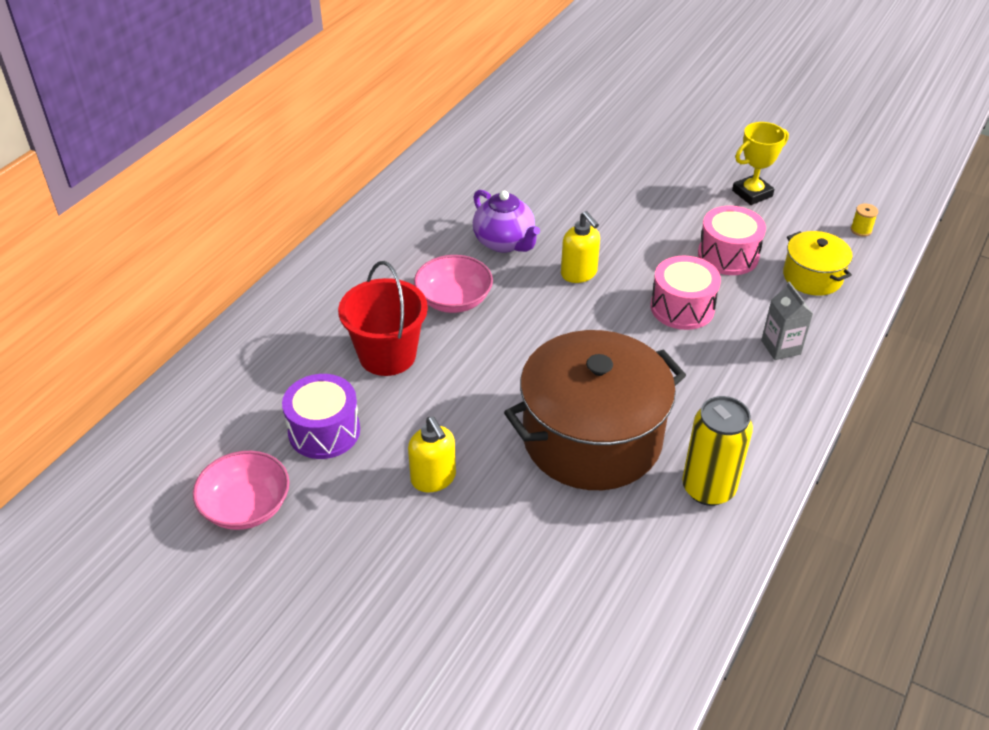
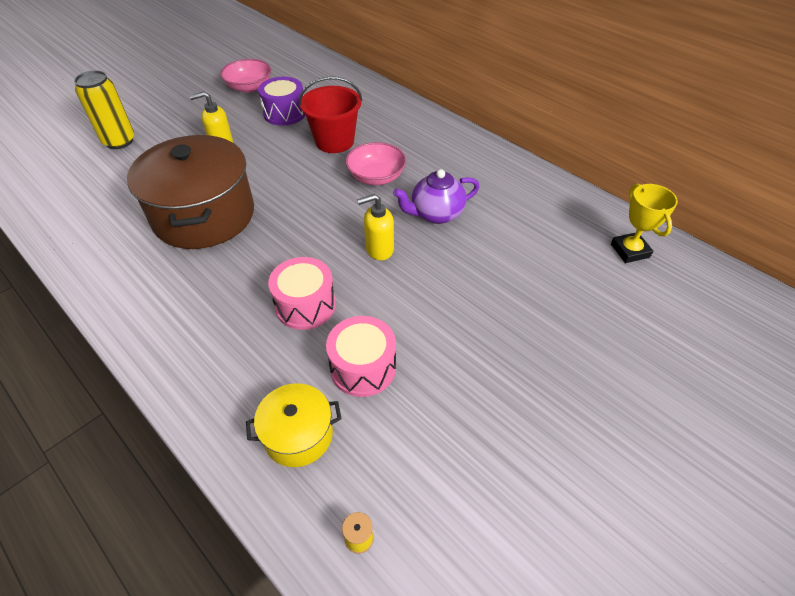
camera: 105 degrees right, 5 degrees up
(708, 488) = (119, 261): yellow can -> yellow can (119, 141)
(752, 193) = (466, 435): yellow trophy -> yellow trophy (630, 251)
(781, 347) = (218, 361): grey carton -> none

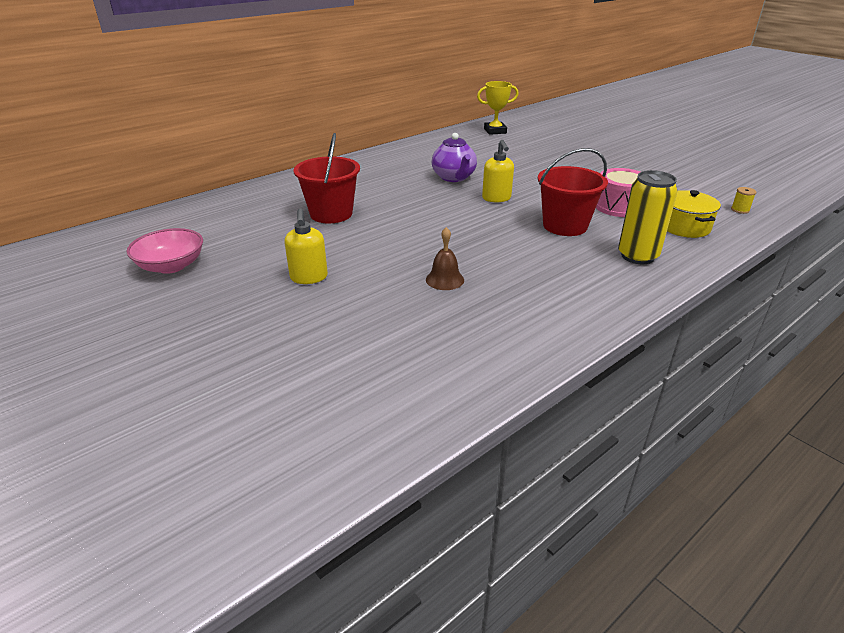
camera: 85 degrees left, 15 degrees down
(119, 141) = (256, 365): yellow can -> yellow can (637, 256)
(204, 215) = (444, 279): brown pot -> brown bell
(284, 113) = (257, 240): purple drum -> none
(305, 305) = (565, 226): pink drum -> red bucket
(376, 177) = (398, 197): pink bowl -> none

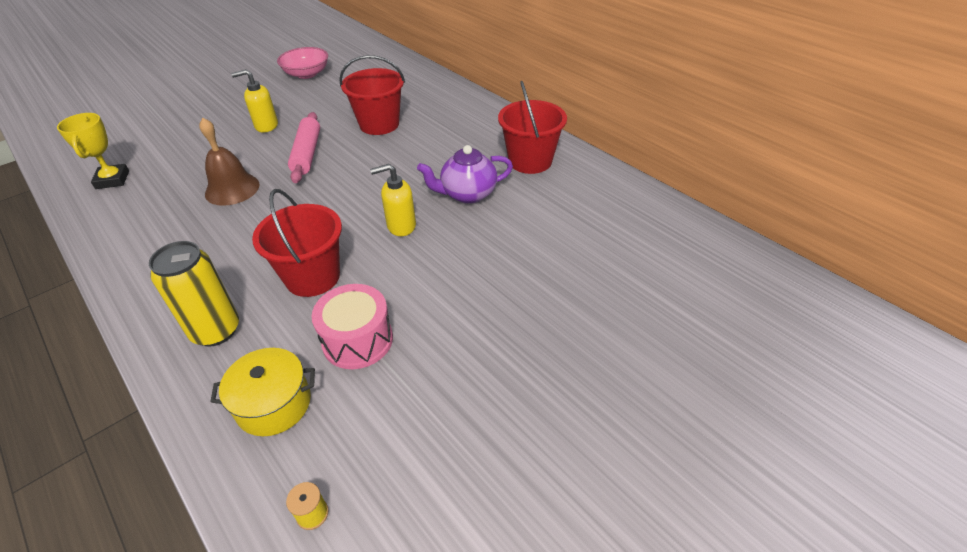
camera: 90 degrees right, 10 degrees up
(381, 245) = (307, 154): none -> pink rolling pin
(410, 158) = (530, 161): none -> red bucket
(444, 279) = (232, 189): brown bell -> brown bell, size x1.53
(495, 131) = (667, 235): yellow trophy -> yellow trophy (112, 180)

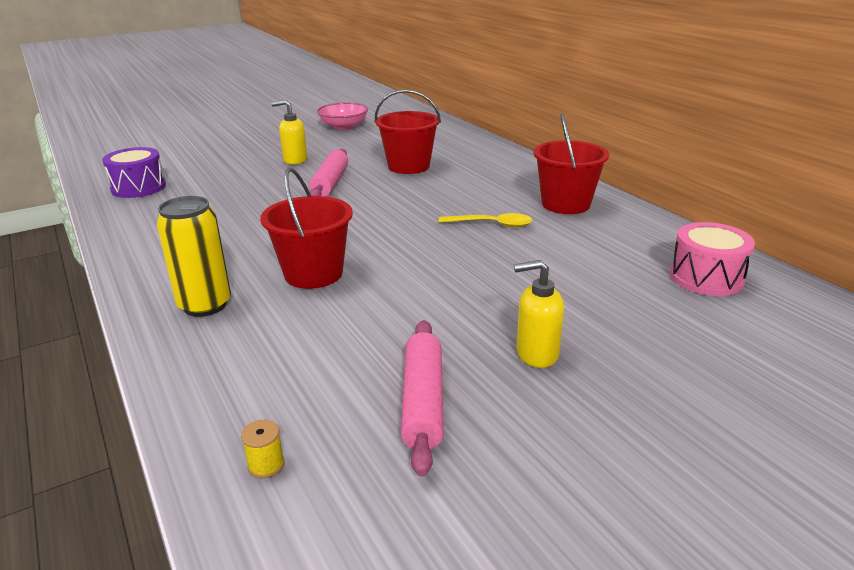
camera: 10 degrees right, 15 degrees down
(112, 180) = (138, 187): yellow trophy -> purple drum
(232, 189) = (249, 202): brown bell -> none
(274, 404) = (248, 369): yellow pot -> none
(357, 340) = (349, 327): pink drum -> pink drum (706, 277)
(401, 226) = (415, 243): yellow soap dispenser -> yellow soap dispenser (536, 354)
(437, 419) = (422, 402): none -> pink rolling pin
(467, 194) = (492, 224): purple teapot -> yellow spoon

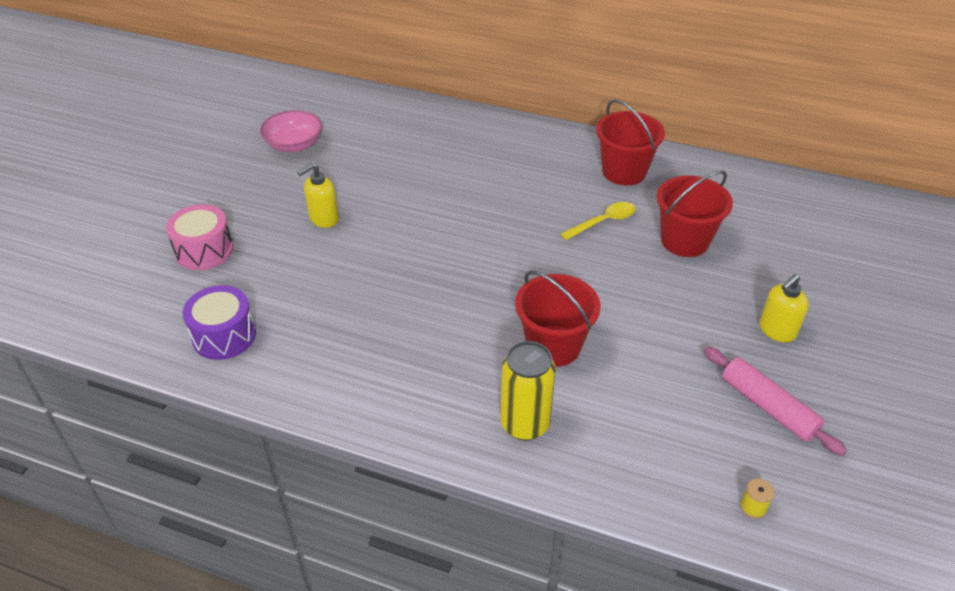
camera: 40 degrees left, 15 degrees up
(330, 182) = (407, 234): pink rolling pin -> none
(408, 166) = (444, 179): red bucket -> red bucket (684, 241)
(706, 277) = (786, 208): pink drum -> pink drum (204, 250)

